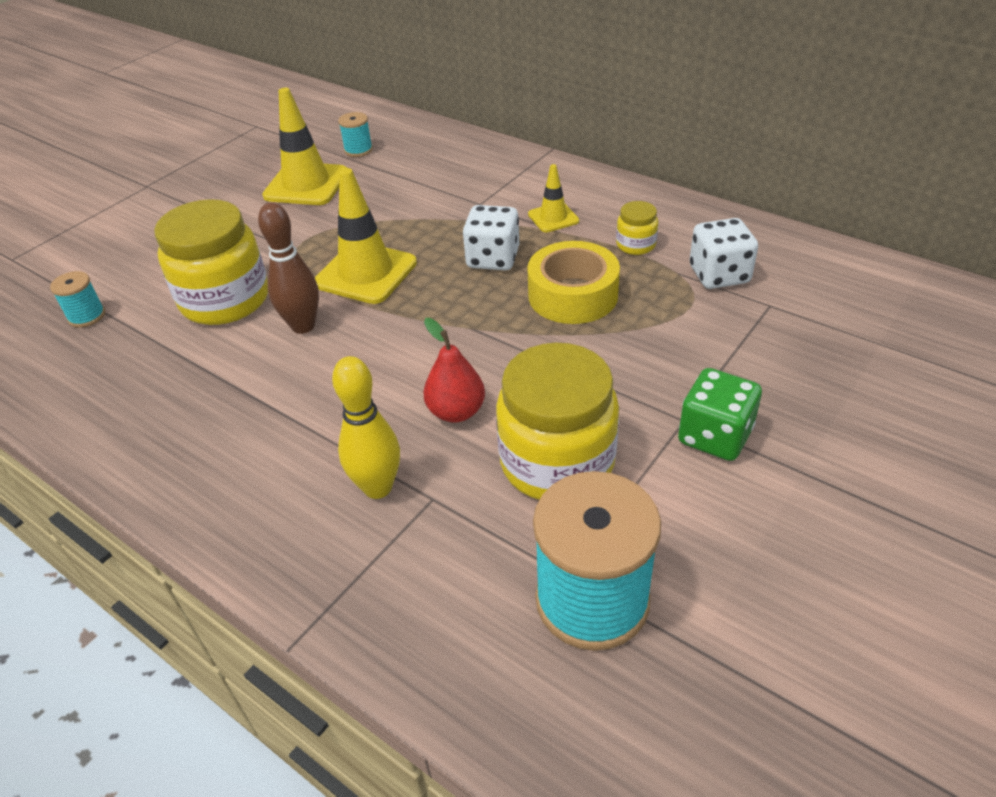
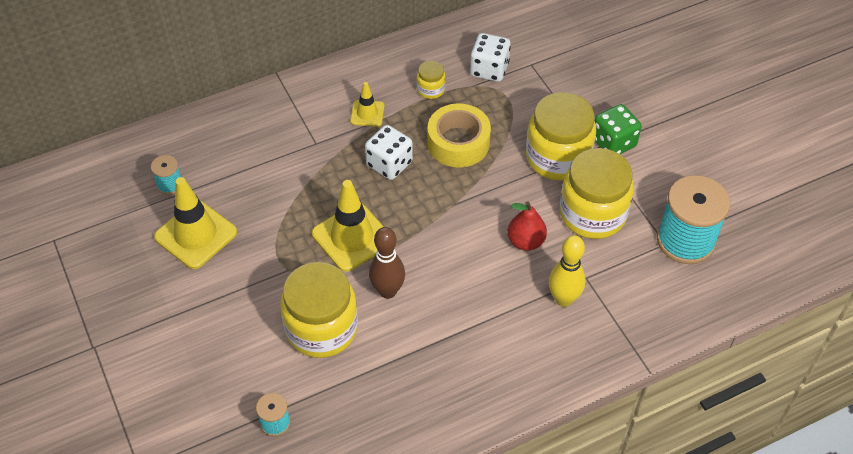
camera: 65 degrees left, 10 degrees up
(630, 389) = (558, 157): none -> yellow jar

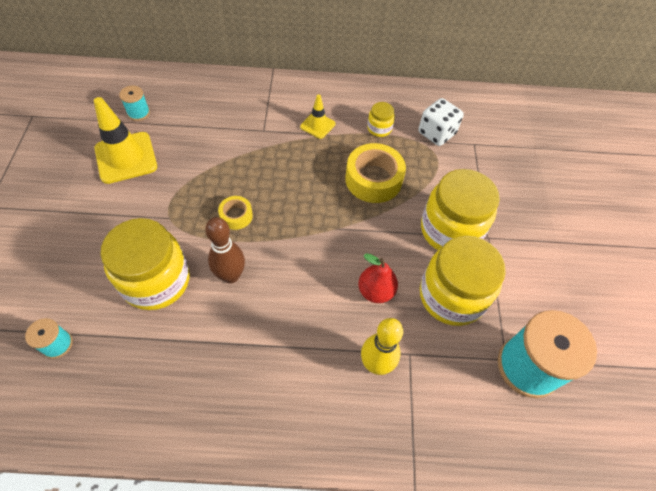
camera: 25 degrees right, 5 degrees up
(352, 237) = (236, 216): yellow traffic cone -> yellow tape
(389, 164) = (307, 171): white dice -> none
(613, 143) = (509, 240): green dice -> none

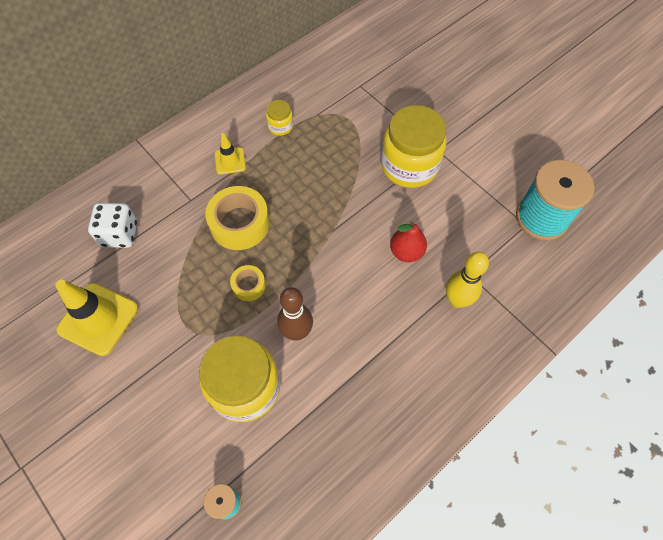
camera: 40 degrees left, 5 degrees up
(139, 113) = (60, 272): turquoise spool -> none
(373, 179) = (319, 171): yellow tape -> yellow tape (239, 223)
(436, 133) = (326, 97): white dice -> white dice (119, 234)
(451, 296) = (455, 212): yellow jar -> none

